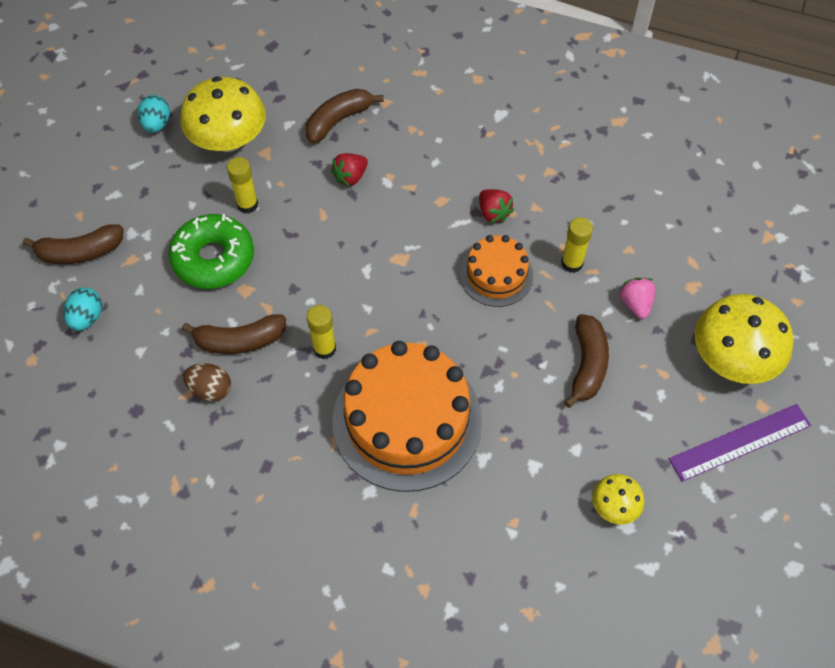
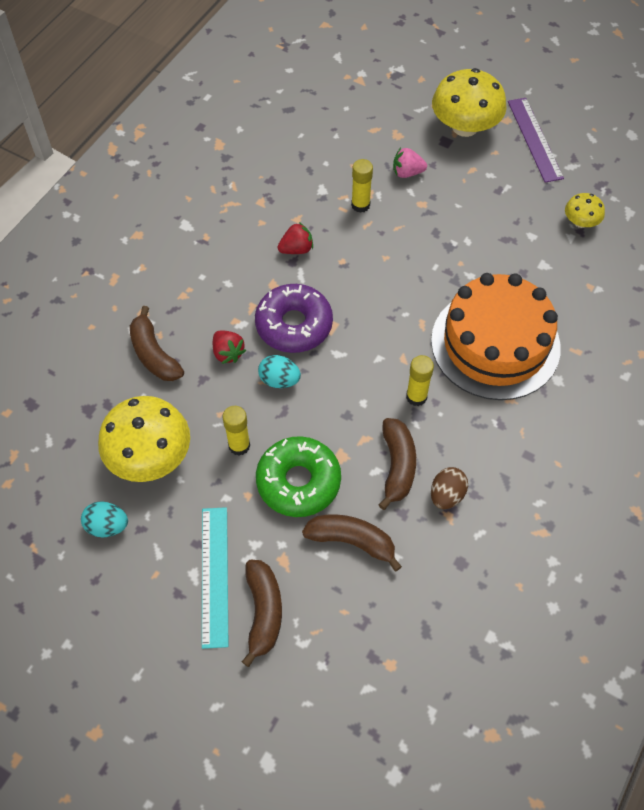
camera: 80 degrees left, 0 degrees up
(87, 318) = (348, 606): turquoise egg -> turquoise egg (279, 380)
(114, 210) = (214, 575): none -> turquoise ruler
(394, 226) = (294, 325): none -> purple donut
(496, 275) = (362, 258): orange cake -> none
(587, 365) = (458, 214): brown banana -> brown banana (352, 541)

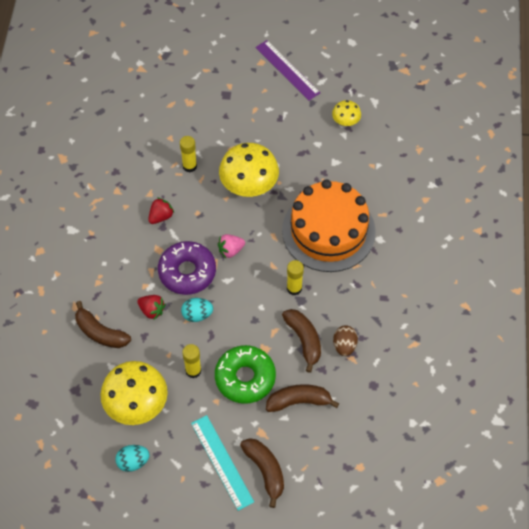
camera: 25 degrees left, 0 degrees up
(407, 172) = (210, 129): pink strawberry -> pink strawberry (230, 250)
(465, 127) = (234, 78): yellow mushroom -> yellow mushroom (249, 184)

